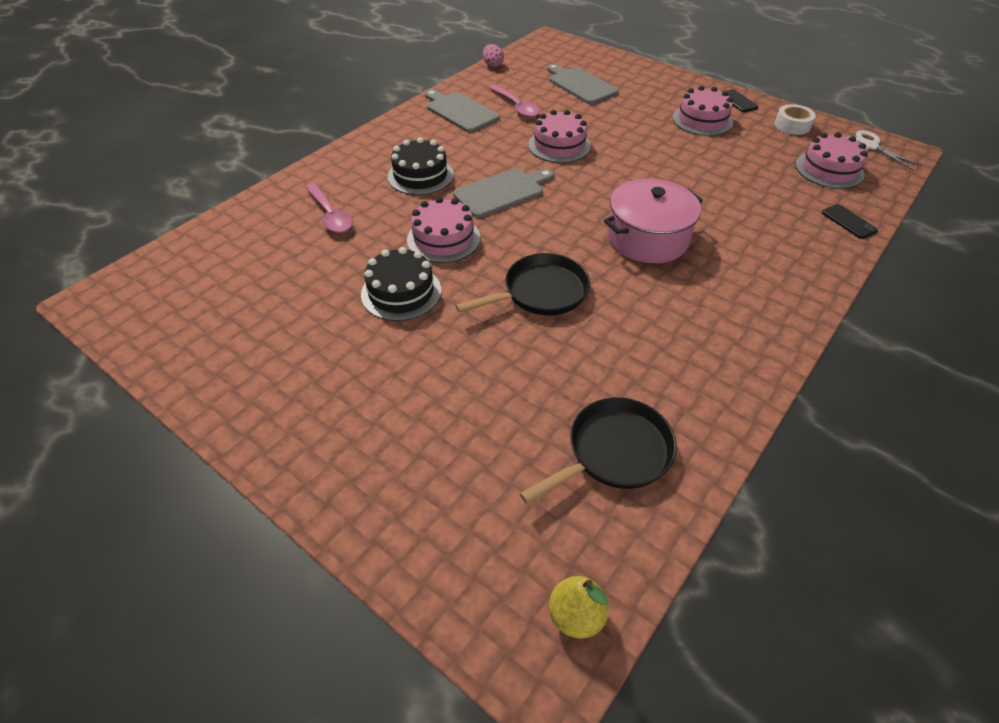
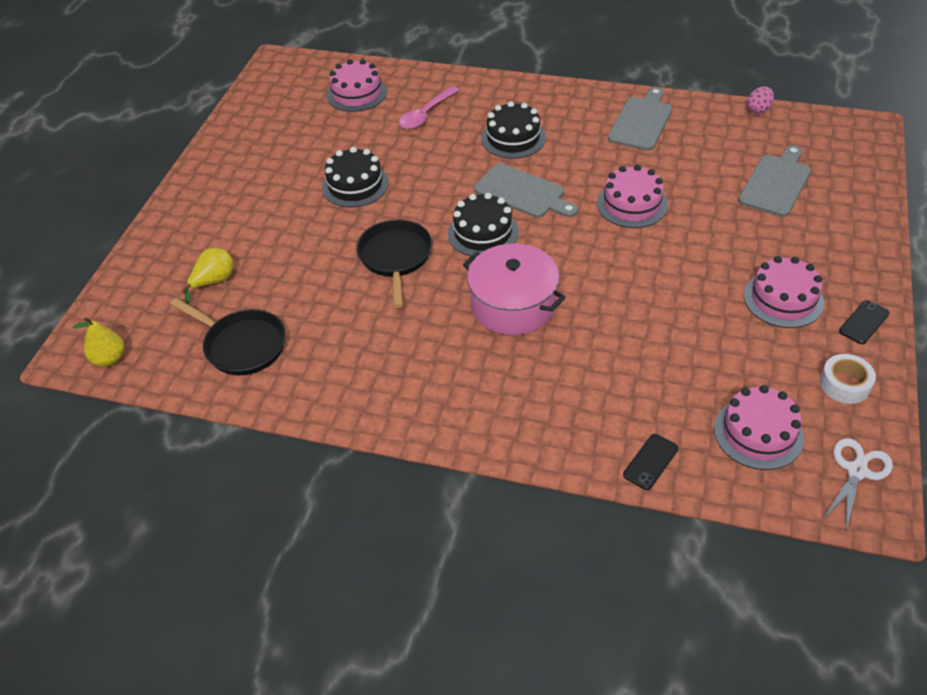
camera: 70 degrees right, 0 degrees up
(443, 239) = (433, 182): pink cake -> pink cake (356, 93)
(484, 457) = (214, 281): none -> yellow pear
(516, 107) = (684, 153): pink spoon -> none
(540, 228) = (483, 233): none -> black cake
(540, 292) = (395, 258): black pan -> black pan turned 135 degrees counterclockwise

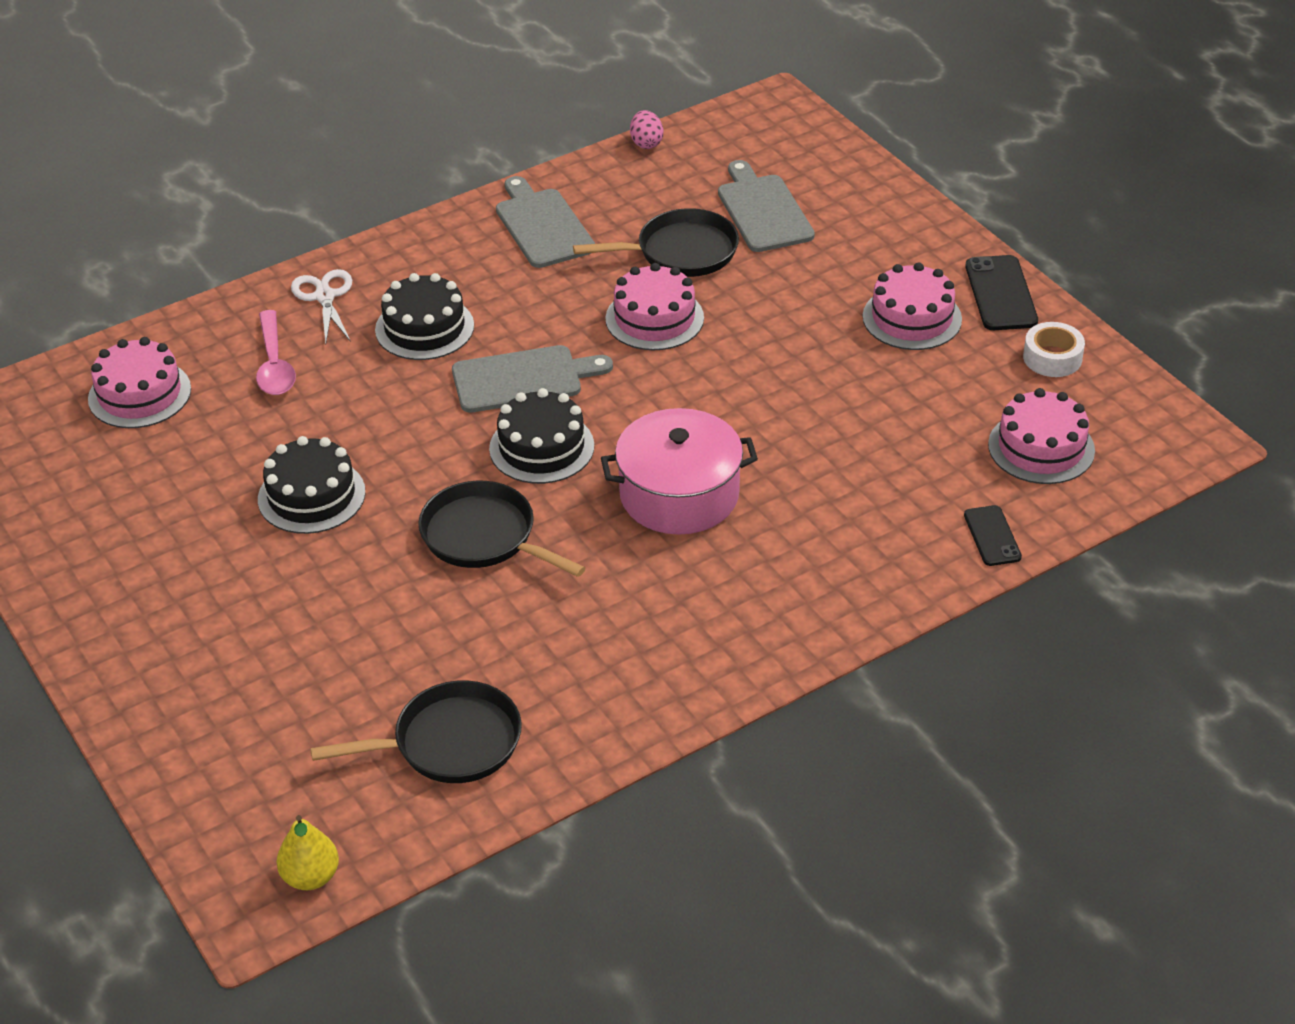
camera: 50 degrees left, 5 degrees down
(214, 281) = (305, 710): yellow pear -> none
(695, 178) = (680, 252): none -> black pan
(857, 471) = (1147, 421): white scissors -> white scissors (324, 296)
(864, 322) = (1000, 294): black phone -> black phone, size x1.58

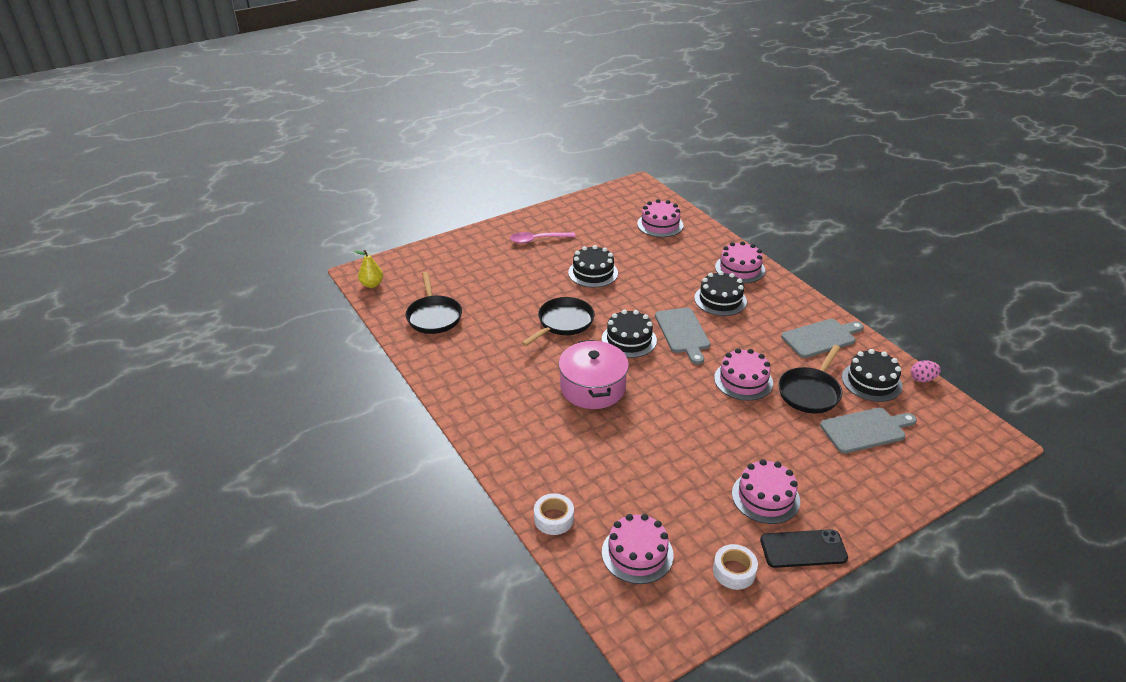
camera: 90 degrees right, 5 degrees down
(274, 364) = (685, 257): pink spoon -> pink spoon (537, 240)
(324, 296) = (740, 268): white scissors -> pink cake
(653, 190) = (871, 381): none -> black cake
(680, 252) = (810, 392): black pan -> black pan turned 45 degrees clockwise
(992, 536) = (554, 519): black phone -> white tape

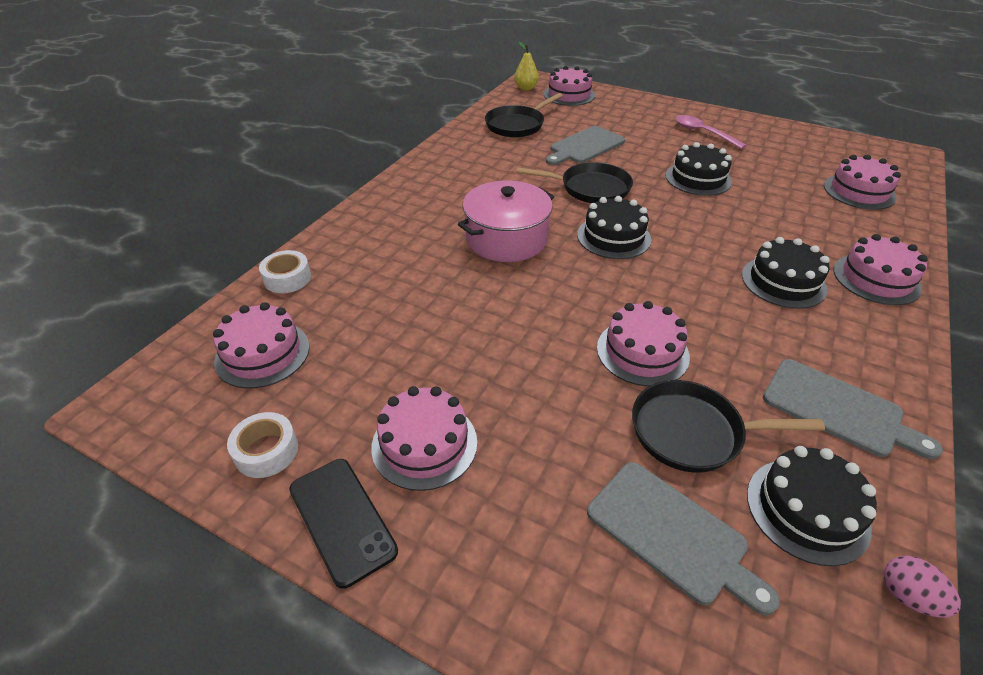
camera: 60 degrees right, 5 degrees up
(411, 268) = (569, 95): none -> pink cake
(683, 333) = (675, 271): grey cutting board -> grey cutting board (585, 146)

